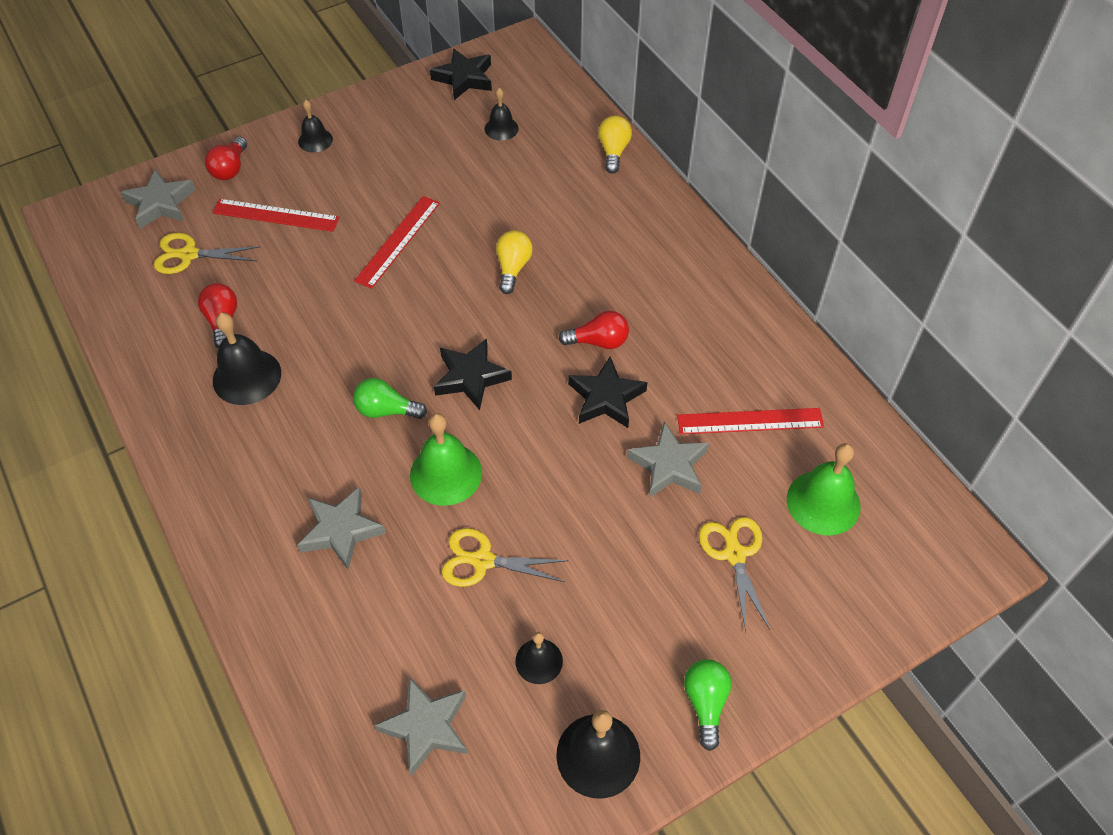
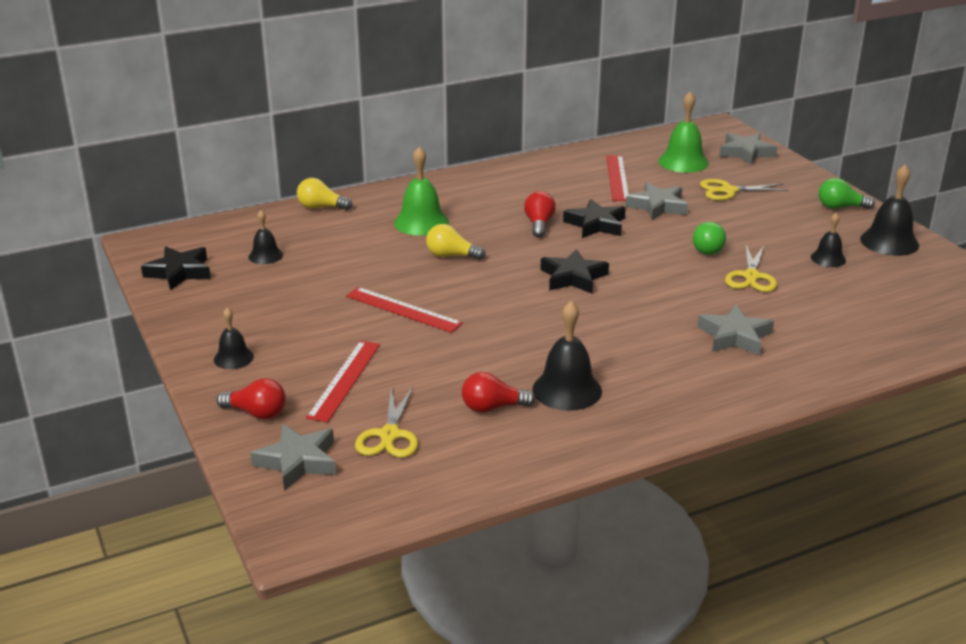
camera: 85 degrees left, 25 degrees down
(386, 410) = (608, 316): green light bulb -> green light bulb (708, 248)
(426, 727) = (894, 301): grey star -> grey star (746, 153)
(446, 473) = (672, 290): green bell -> green bell (421, 222)

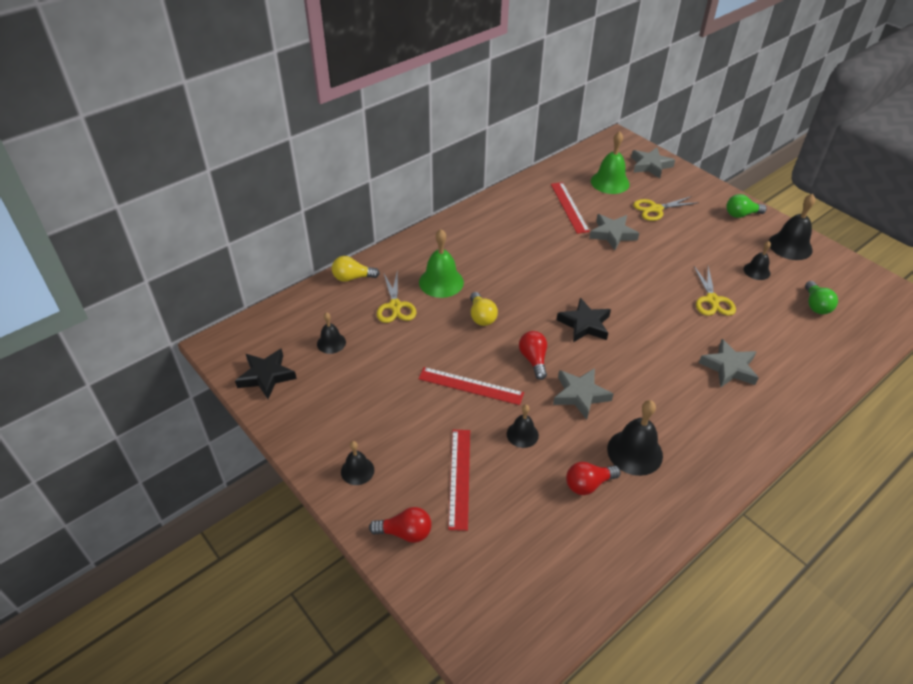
camera: 15 degrees left, 15 degrees up
(298, 461) = (463, 582): grey star -> grey star (580, 395)
(389, 435) = (523, 534): yellow scissors -> yellow scissors (395, 306)
(439, 356) = (522, 434): none -> black bell
(451, 256) = (481, 316): yellow light bulb -> yellow light bulb turned 105 degrees counterclockwise
(539, 224) = (533, 269): red light bulb -> red light bulb (533, 360)
(595, 224) = (576, 262): black star -> none
(708, 248) = (669, 274): green light bulb -> green light bulb (816, 305)

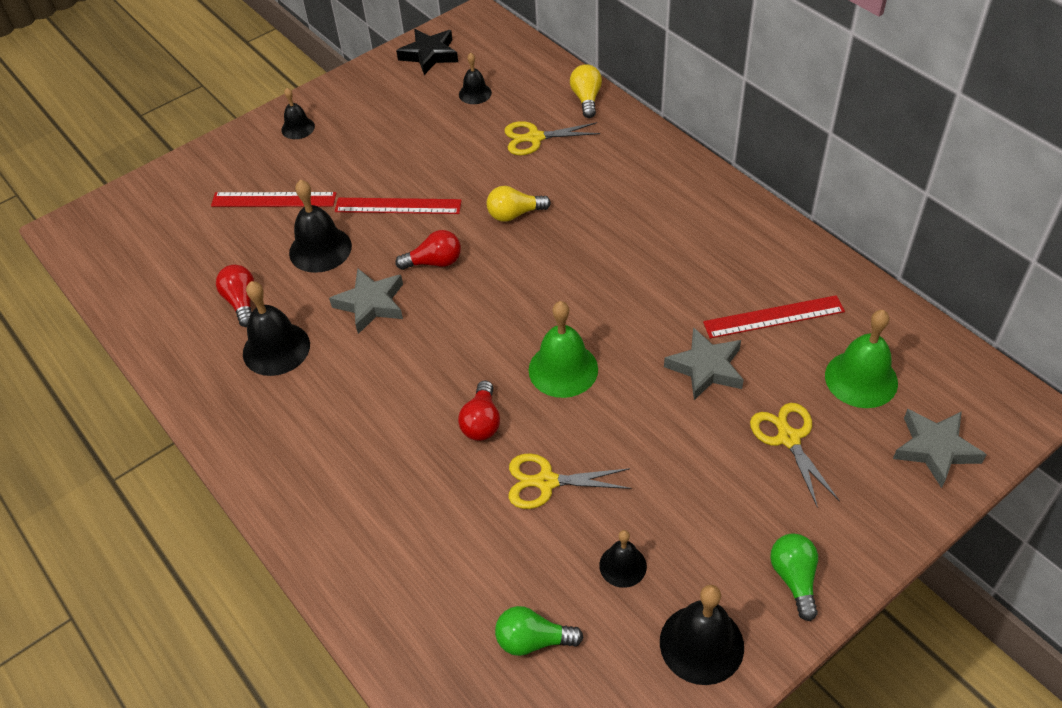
camera: 95 degrees right, 5 degrees up
(405, 532) = (220, 164): red light bulb -> red light bulb (482, 422)
(441, 282) = (581, 175): green bell -> green bell (563, 369)
(470, 386) = (398, 206): red ruler -> red ruler turned 75 degrees clockwise
(522, 434) = (320, 249): black bell -> black bell, size x1.69
(584, 324) = (496, 317): black star -> none
(729, 367) = (400, 475): grey star -> none

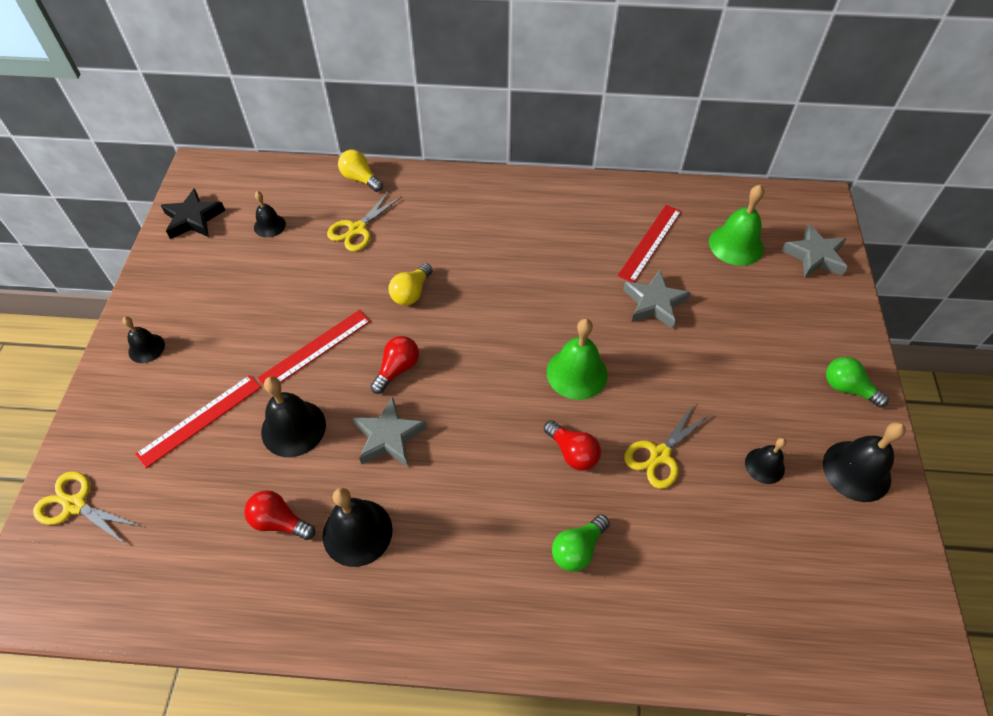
camera: 50 degrees left, 5 degrees up
(533, 640) = (780, 562): green light bulb -> green light bulb (577, 549)
(788, 438) = (746, 309): yellow scissors -> yellow scissors (75, 505)

